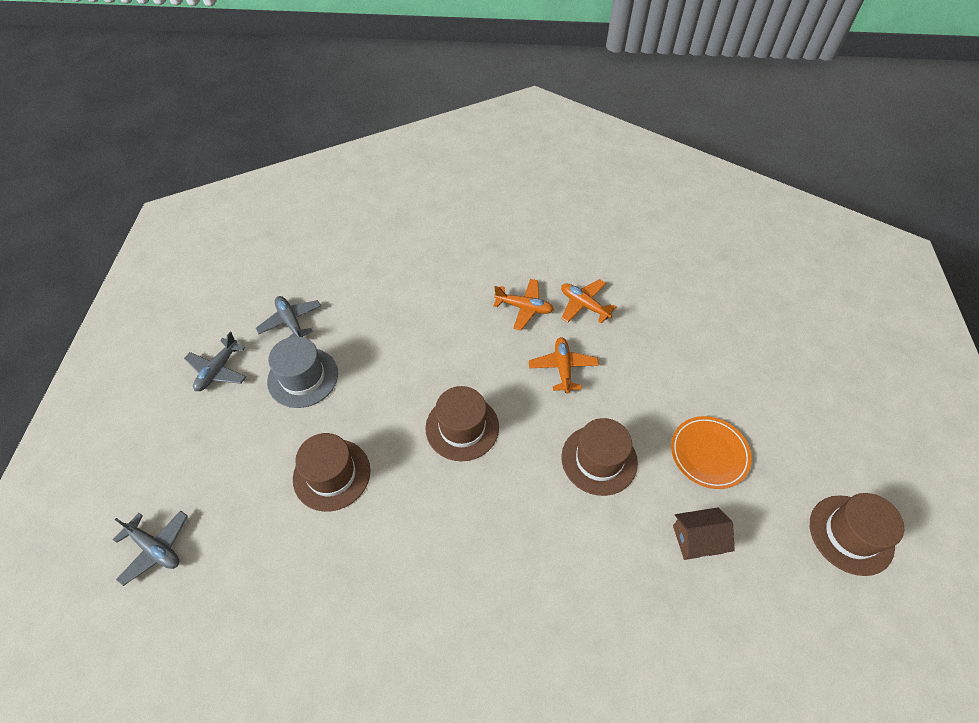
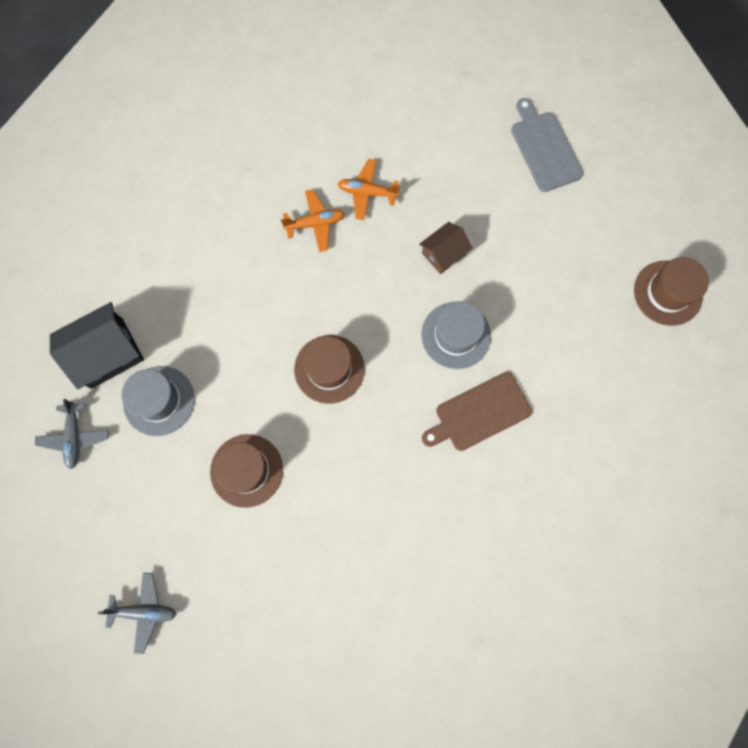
camera: 30 degrees left, 20 degrees up
(291, 322) = (107, 353): grey plane -> black house
(563, 368) = (382, 266): orange plane -> none
(582, 545) = (479, 413): none -> brown cutting board
(599, 459) = (456, 335): brown hat -> grey hat
(697, 539) = (561, 359): brown house -> brown house (443, 253)
(709, 454) = (538, 282): orange plate -> none
(772, 343) = (544, 148): none -> grey cutting board

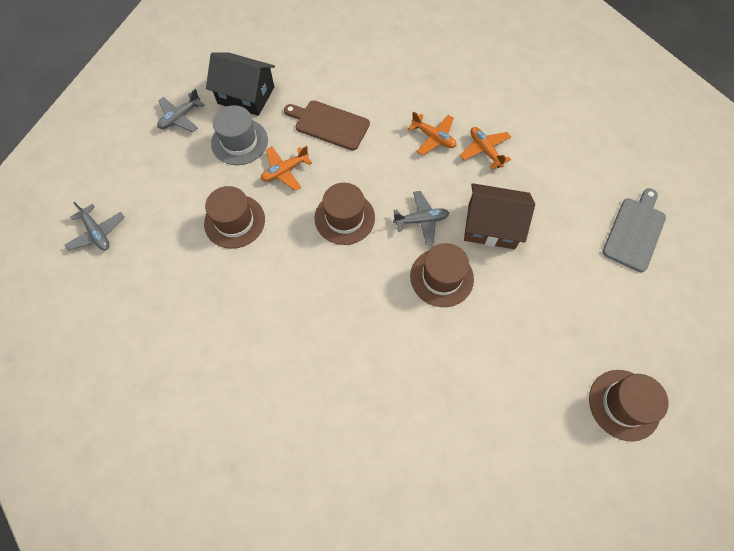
camera: 50 degrees right, 10 degrees down
(232, 383) = (285, 171): none -> orange plane
(389, 306) = (421, 220): none -> grey plane
(443, 253) = (491, 226): brown house -> brown house, size x1.67
(456, 335) = (441, 277): grey hat -> brown hat
(479, 413) = (400, 336): brown cutting board -> brown cutting board (329, 124)

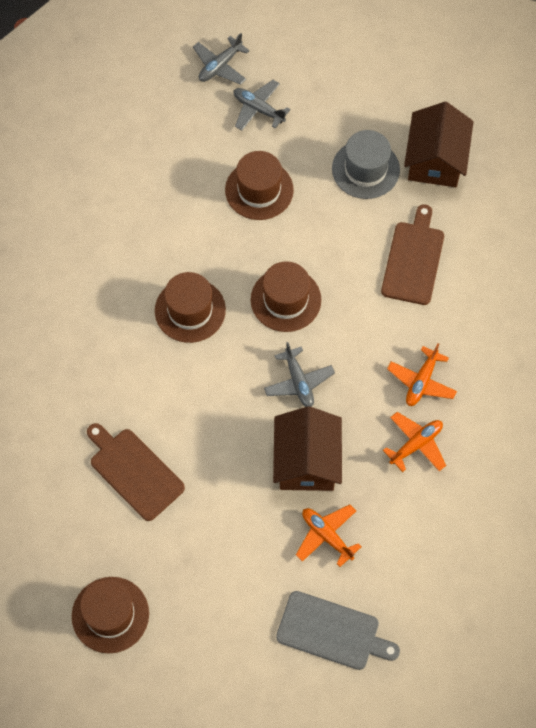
camera: 80 degrees right, 0 degrees up
(180, 117) = (385, 100): grey plane -> grey plane (258, 109)
(246, 95) = (435, 159): black house -> brown house
(285, 171) = (335, 225): orange plane -> orange plane (326, 536)
(441, 277) = (229, 413): brown hat -> brown hat (190, 310)
(488, 365) = (134, 471): none -> brown cutting board

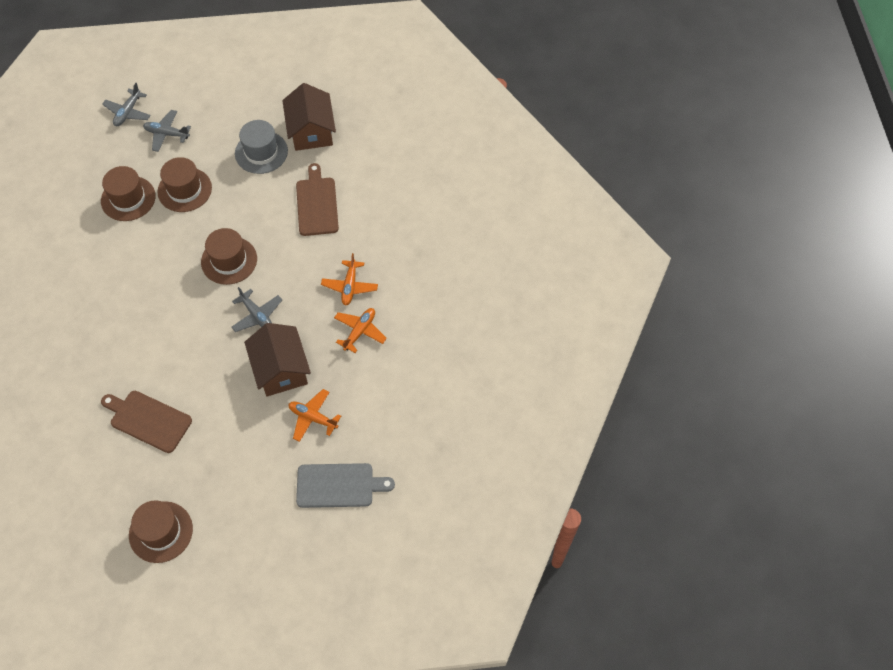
camera: 20 degrees left, 5 degrees down
(190, 310) = (157, 290): brown hat -> brown hat (128, 198)

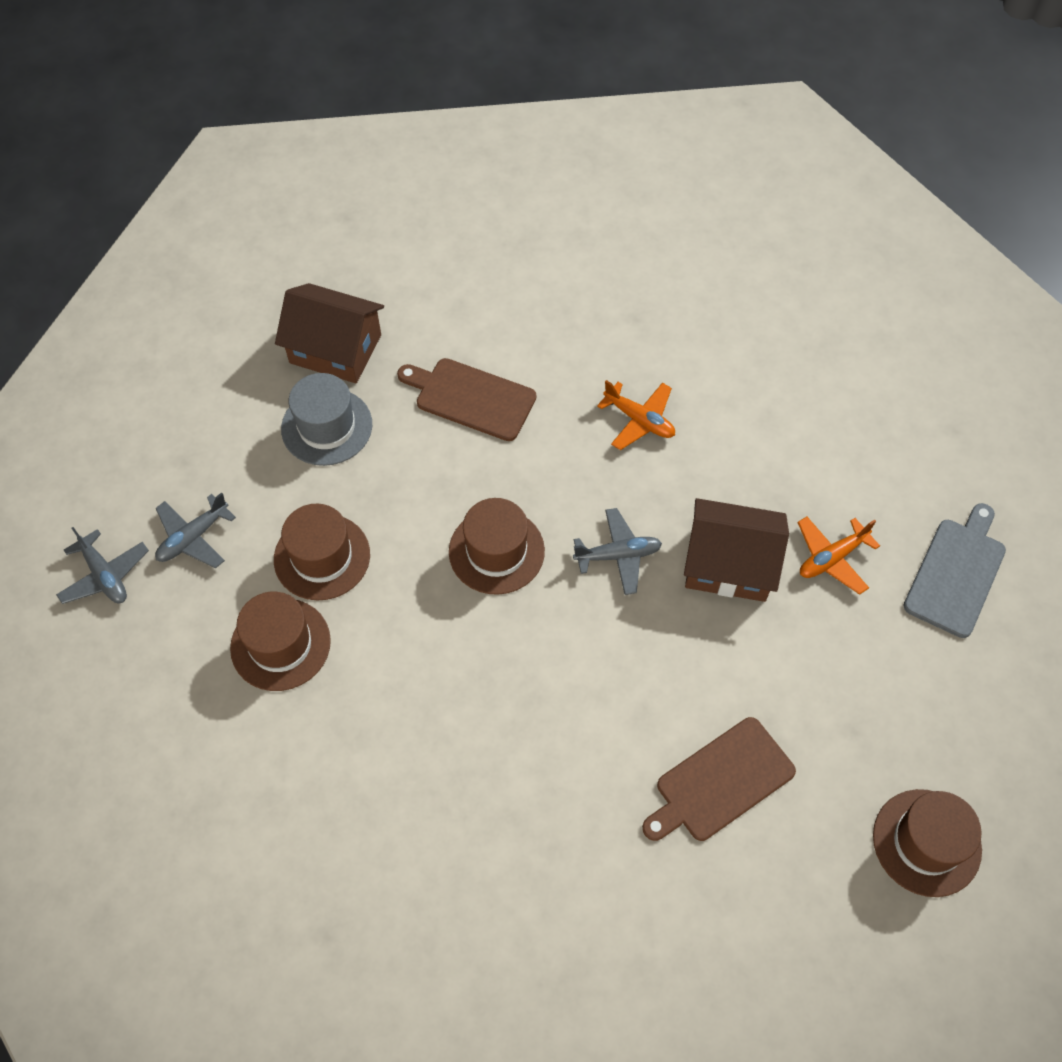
camera: 60 degrees left, 0 degrees up
(360, 331) = (721, 441): orange plane -> none

